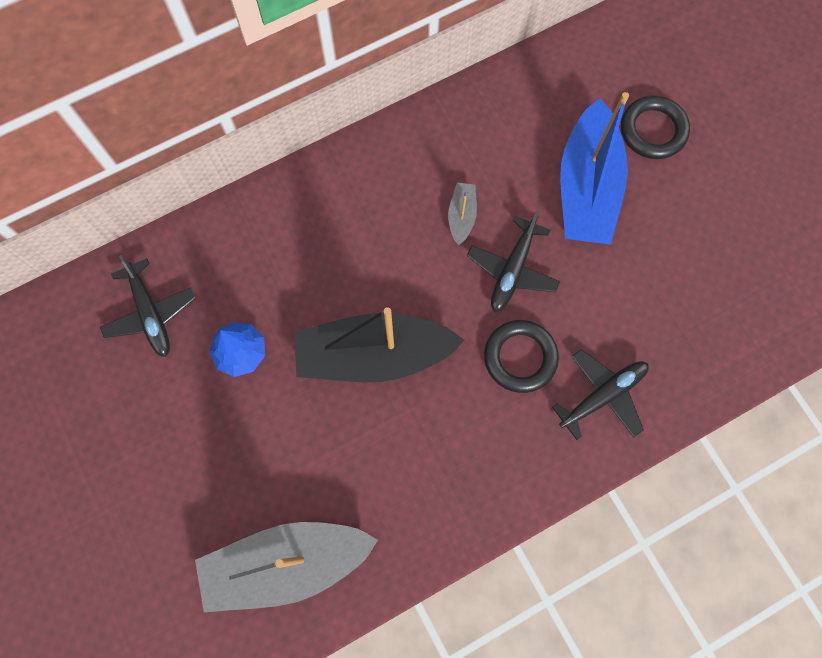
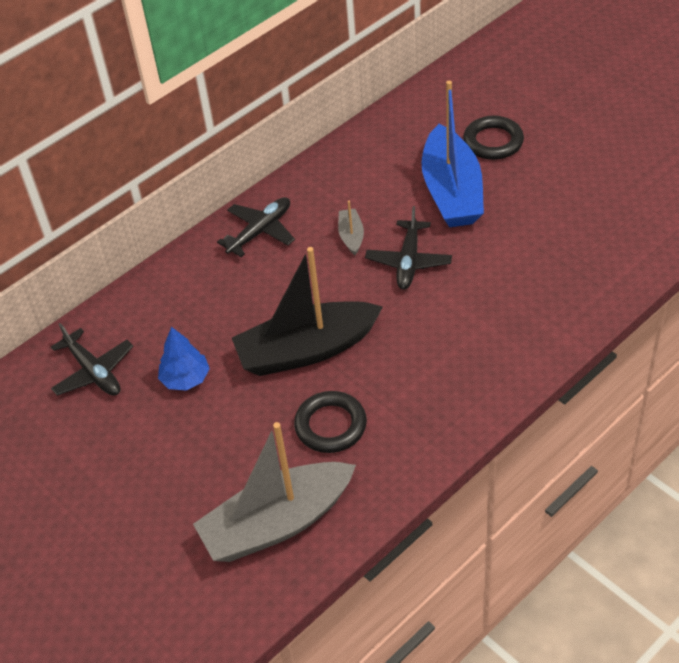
camera: 10 degrees left, 25 degrees down
(520, 357) = (437, 319): black ring -> black ring (330, 425)
(602, 396) = (519, 327): black plane -> black plane (260, 231)

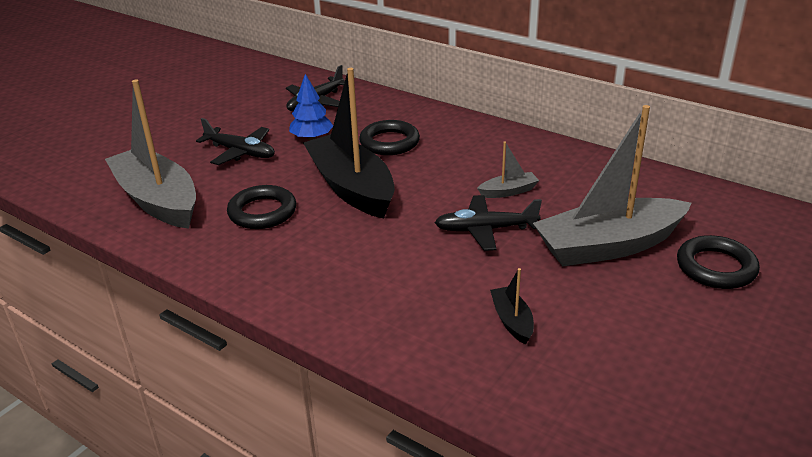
camera: 75 degrees right, 15 degrees down
(223, 312) = (389, 142): none -> black ring
(260, 231) = (494, 144): black plane -> black plane (240, 152)
(452, 191) = (609, 246): blue boat -> grey boat
(535, 265) = (512, 321): none -> black boat

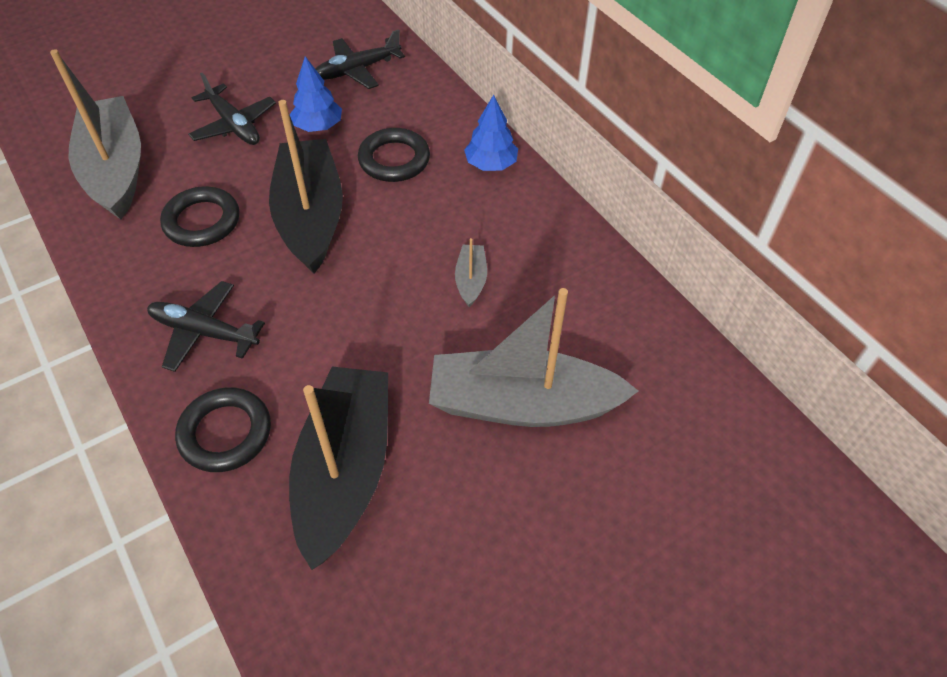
camera: 20 degrees right, 20 degrees up
(465, 128) = (491, 164): none -> blue tree
(485, 230) = (407, 329): black plane -> black plane (204, 332)
(508, 191) = (471, 280): grey boat -> grey boat turned 90 degrees counterclockwise
(512, 321) = (345, 471): black boat -> black boat, size x2.34
(716, 267) = (620, 483): black ring -> black ring (225, 433)

